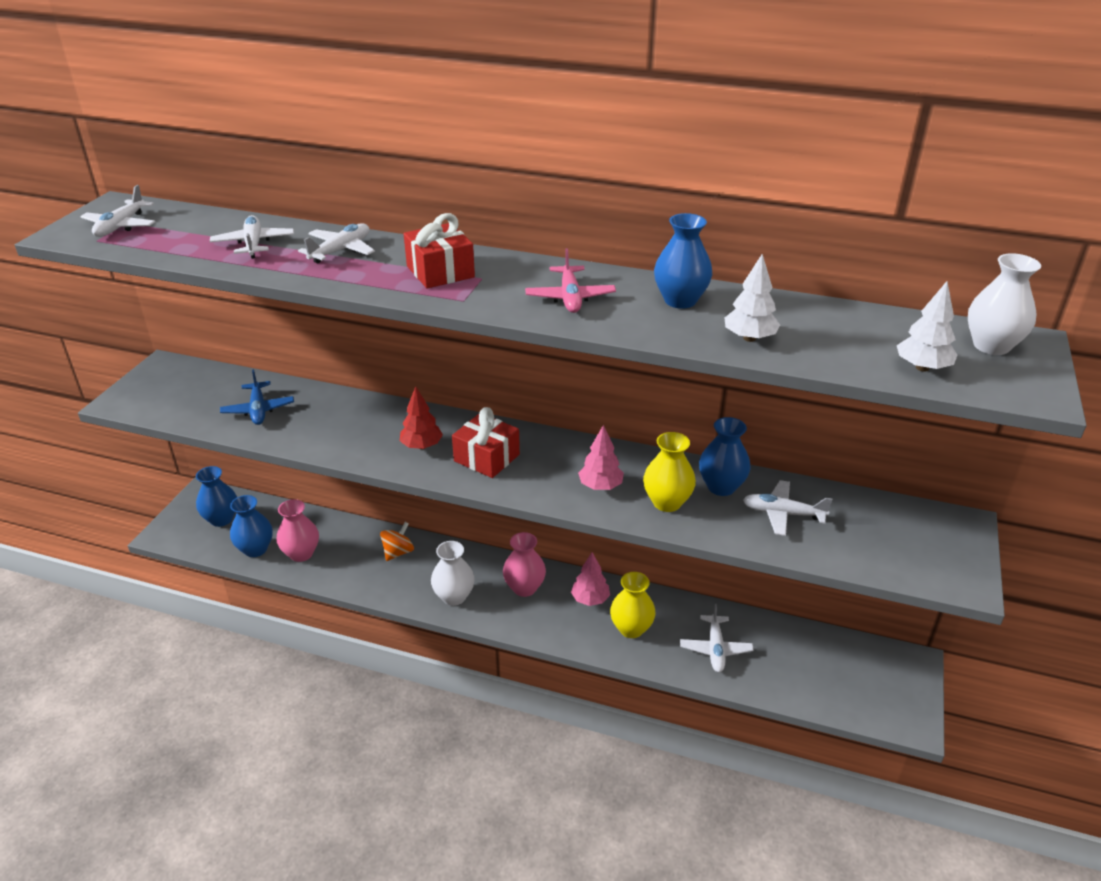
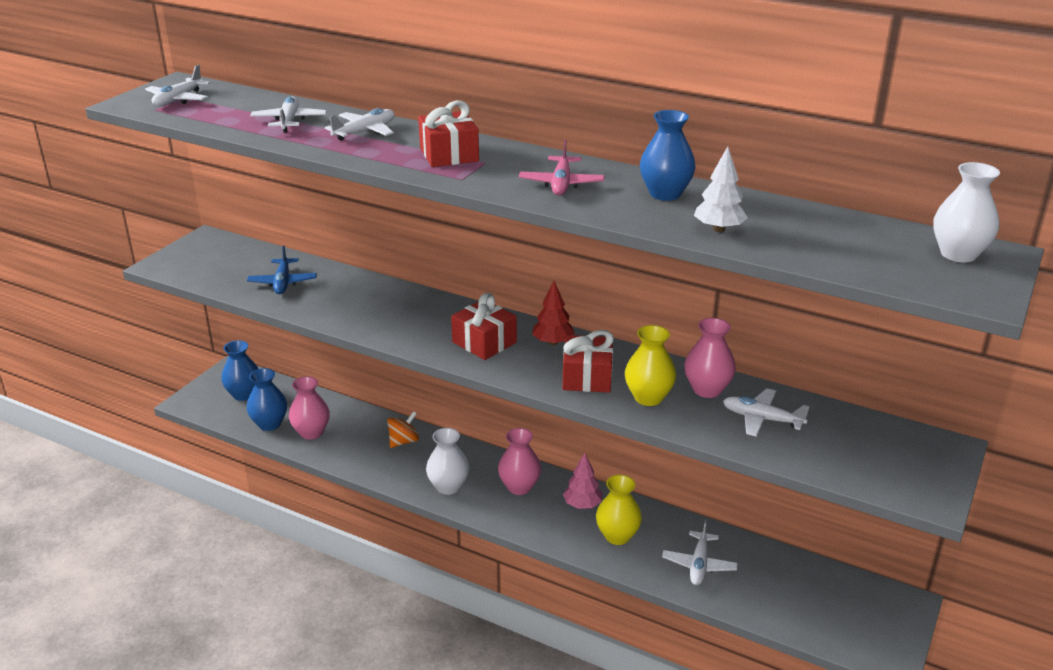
camera: 10 degrees right, 5 degrees down
(421, 446) = (425, 327): red tree -> red tree (553, 342)
(600, 486) = (587, 377): pink tree -> red gift
(721, 487) = (707, 389): blue vase -> pink vase
(922, 367) = (878, 266): white tree -> none

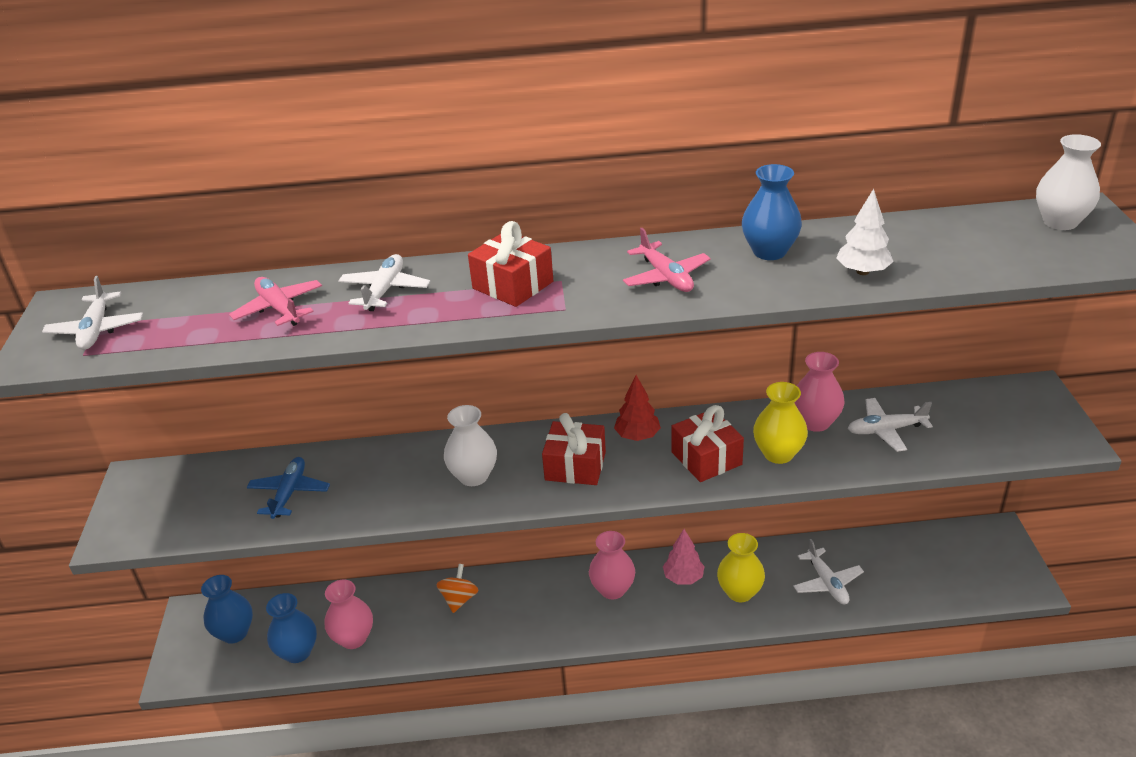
camera: 30 degrees left, 5 degrees up
(283, 282) = (289, 493): blue plane -> blue plane turned 135 degrees counterclockwise
(289, 121) = (279, 309): white plane -> pink plane
(448, 486) = (547, 624): white vase -> white vase (473, 476)

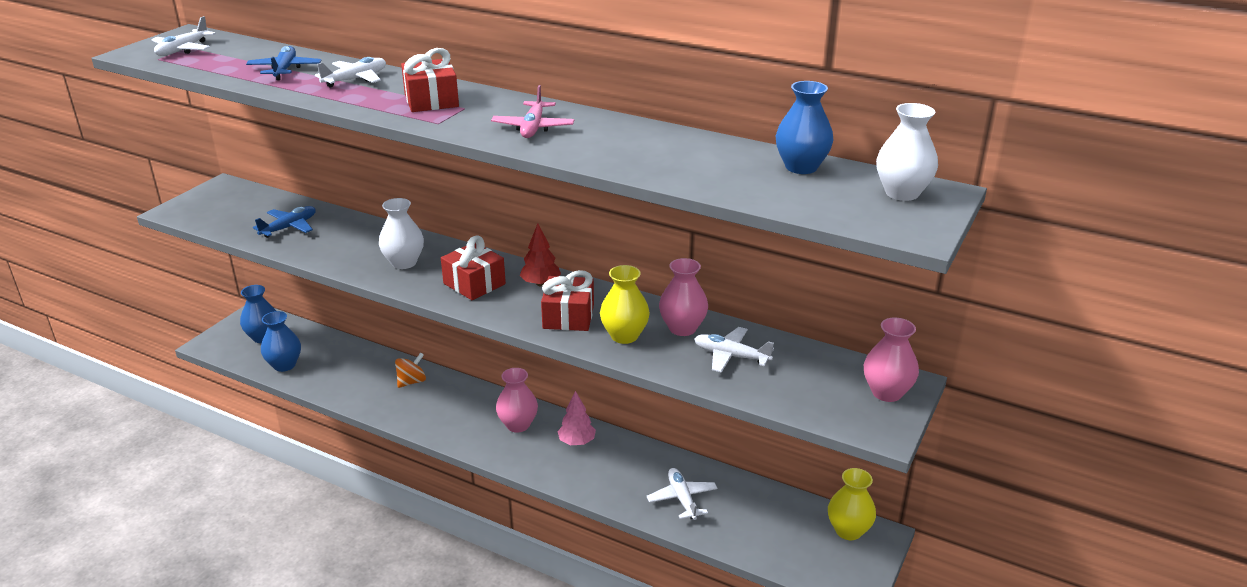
camera: 30 degrees right, 5 degrees down
(279, 309) = (285, 70): pink plane -> blue plane
(353, 638) = (324, 373): pink vase -> pink vase (886, 392)
(739, 592) = (607, 471): yellow vase -> yellow vase (848, 530)
(769, 251) = (631, 137): blue vase -> blue vase (801, 167)
(827, 583) = (682, 499): white plane -> white plane turned 150 degrees clockwise
(863, 271) = (675, 170): white tree -> none

